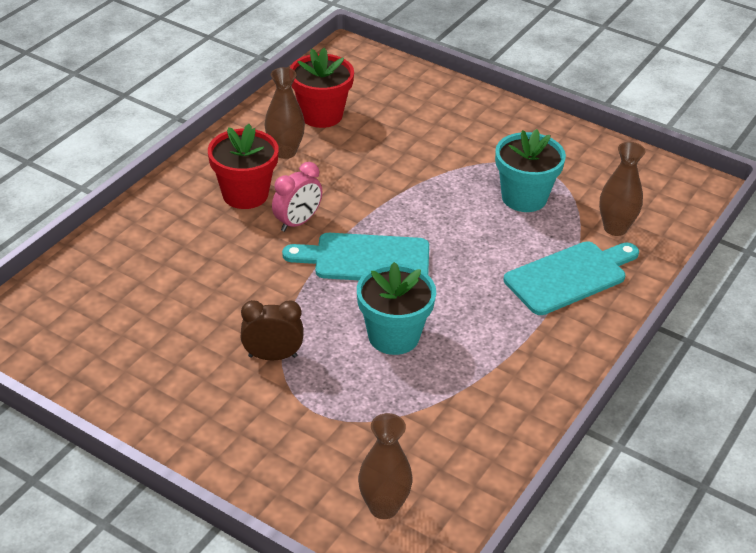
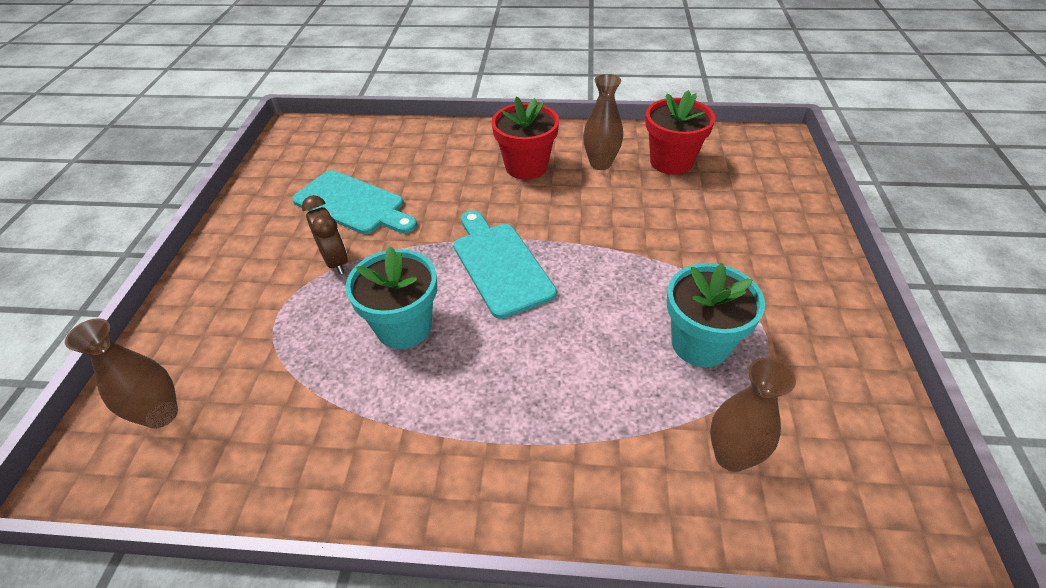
camera: 65 degrees right, 5 degrees up
(297, 222) = (516, 206): pink clock -> none
(570, 276) = (600, 441): turquoise cutting board -> turquoise cutting board (353, 204)

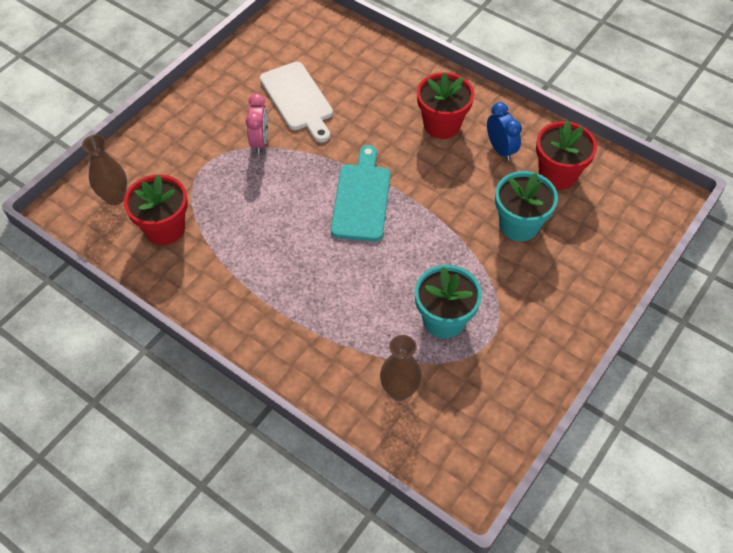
camera: 30 degrees right, 10 degrees up
(264, 418) = (165, 228): none -> red flower pot
(335, 261) = (260, 142): brown clock -> pink clock
(353, 204) = (298, 99): turquoise cutting board -> white cutting board
(404, 327) = (272, 211): turquoise flower pot -> turquoise flower pot (519, 225)
(600, 163) = (500, 149): brown vase -> blue clock

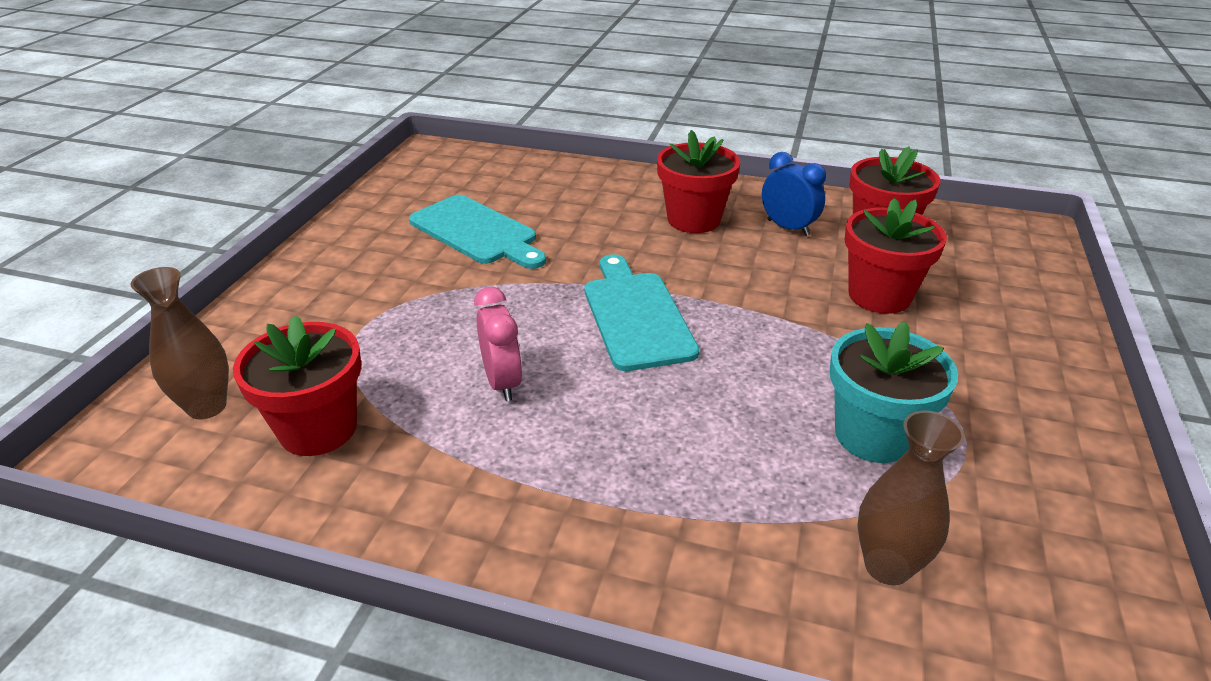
camera: 20 degrees left, 20 degrees down
(260, 142) = (442, 285): pink clock -> pink clock (502, 382)
(298, 99) = (476, 232): white cutting board -> turquoise cutting board
(519, 225) = (879, 296): turquoise flower pot -> red flower pot

